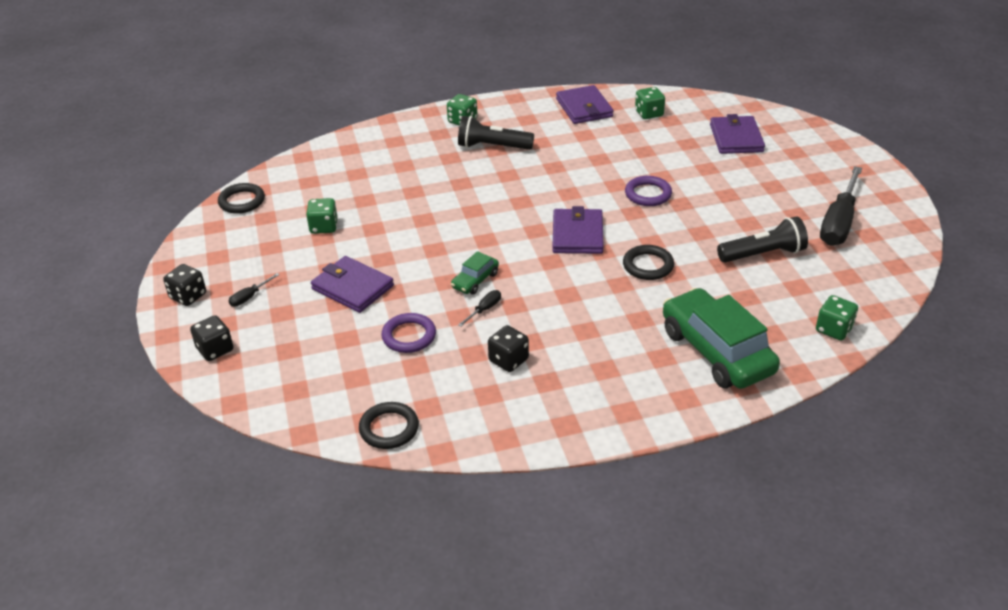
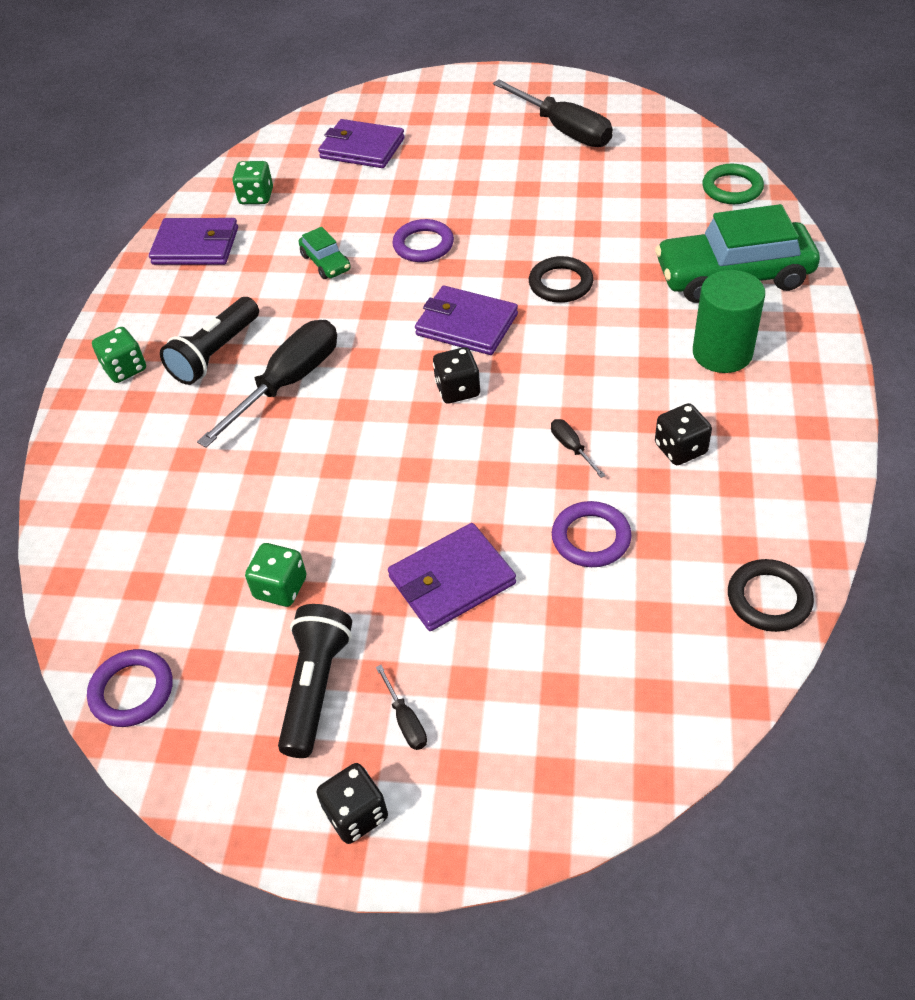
camera: 65 degrees left, 10 degrees up
(215, 349) = (516, 791): black dice -> black dice (457, 389)
(242, 201) = (132, 691): black ring -> purple ring
(475, 280) = (507, 443): green car -> green car (326, 262)
(482, 180) = (288, 383): none -> black screwdriver
(621, 362) = (722, 353): none -> green cylinder
(763, 254) = (587, 195): black flashlight -> black flashlight (316, 687)
(834, 329) = (732, 188): green dice -> green ring

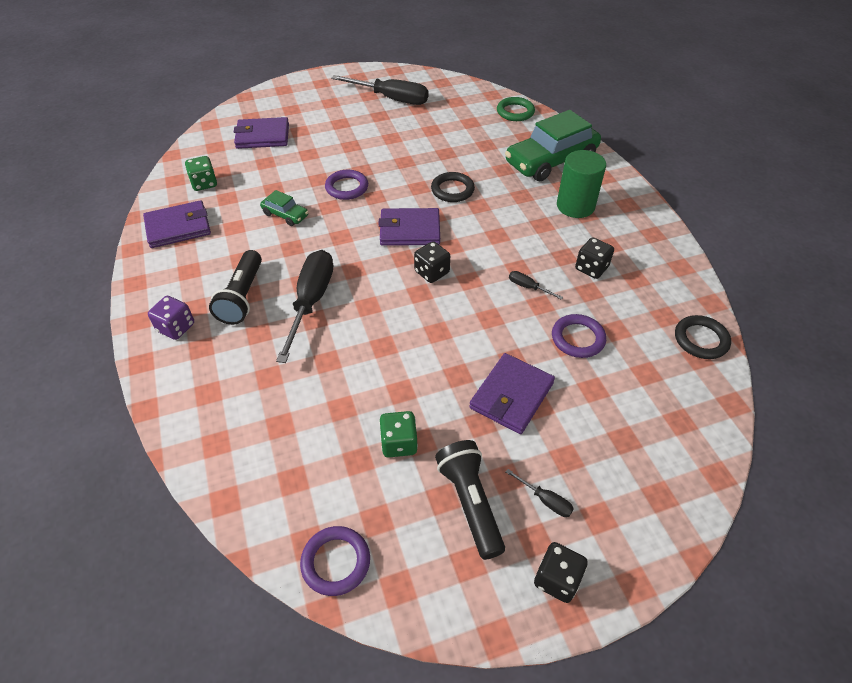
camera: 30 degrees left, 0 degrees up
(125, 369) = (176, 327): green dice -> purple dice

